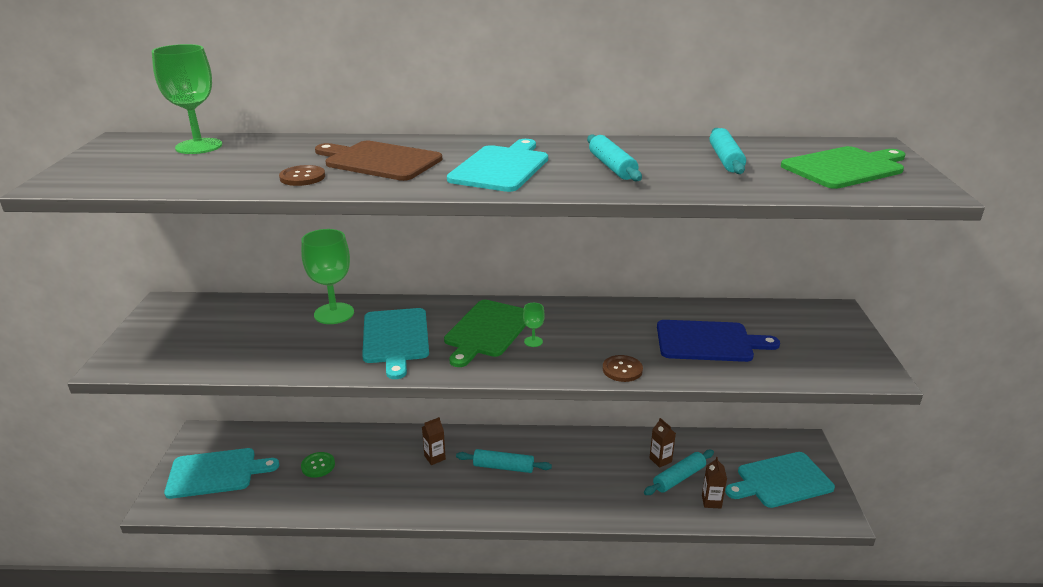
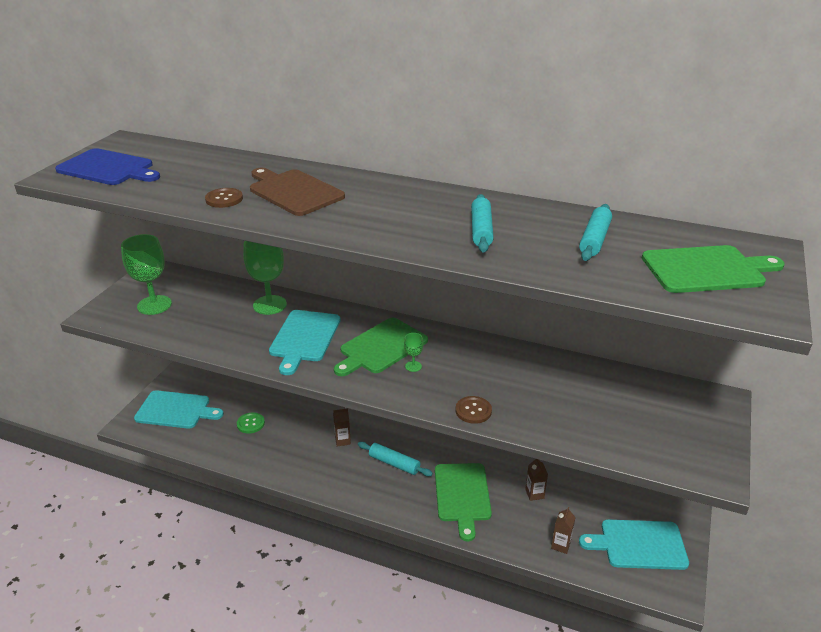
camera: 20 degrees right, 5 degrees up
(199, 146) = (172, 155): green goblet -> green goblet (154, 305)
(501, 167) = (385, 215): turquoise cutting board -> none
(590, 480) = (462, 495): none -> green cutting board
(679, 478) = (542, 515): turquoise rolling pin -> none
(708, 342) = (570, 402): blue cutting board -> blue cutting board (108, 168)

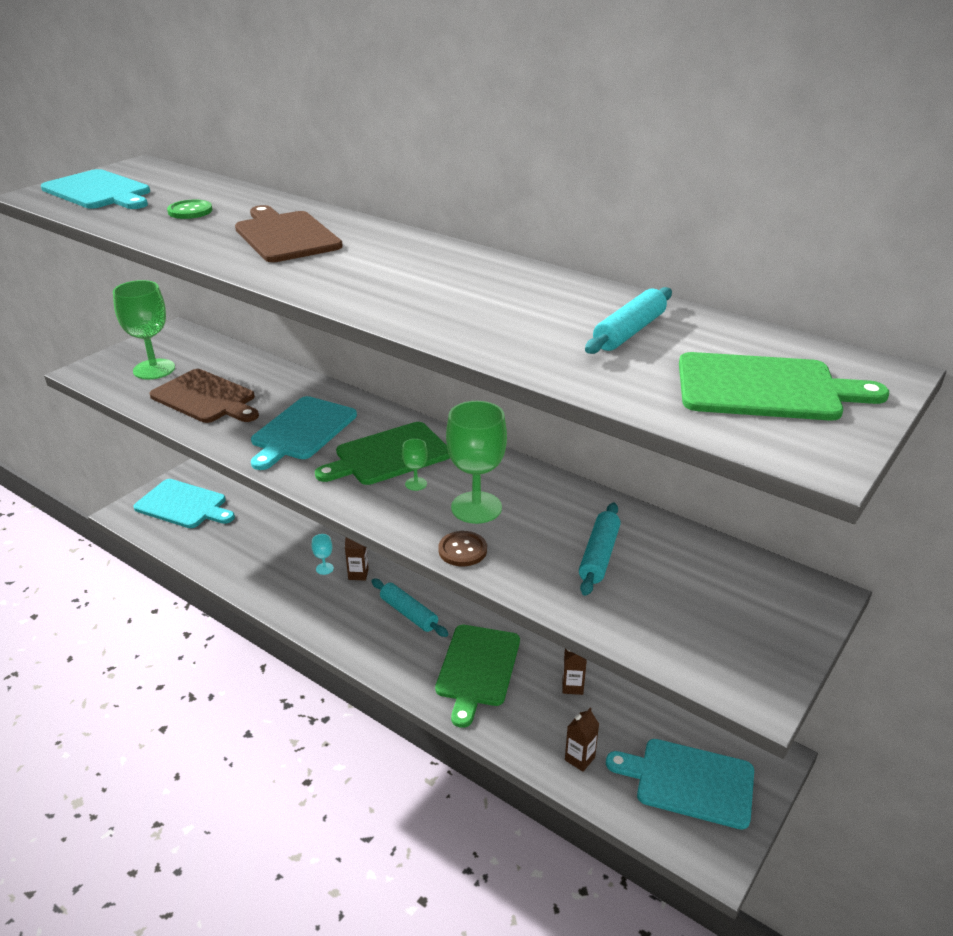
camera: 15 degrees right, 0 degrees up
(108, 168) = (99, 191): blue cutting board -> turquoise cutting board
(212, 323) = (206, 398): none -> brown cutting board
(224, 199) = (198, 235): brown button -> none
(250, 424) = (260, 535): green button -> green button (190, 211)
(269, 305) = (283, 387): green goblet -> green goblet (476, 507)
(314, 441) = (324, 568): none -> turquoise goblet
(481, 230) = (483, 303): turquoise rolling pin -> turquoise rolling pin (599, 555)

